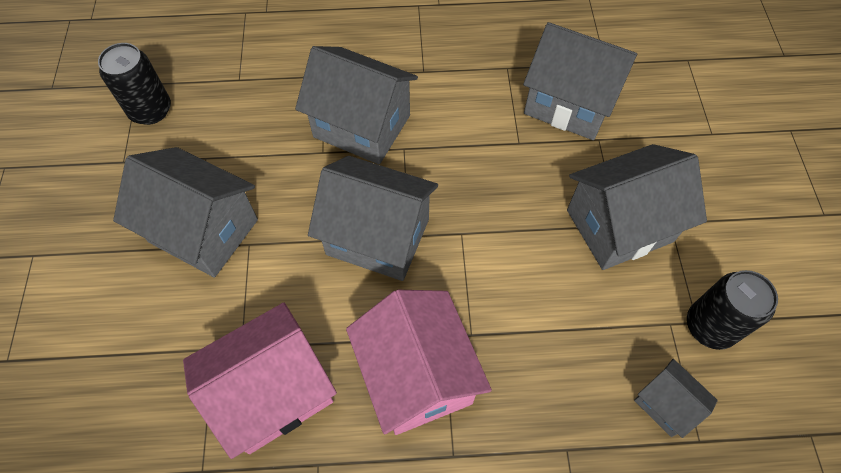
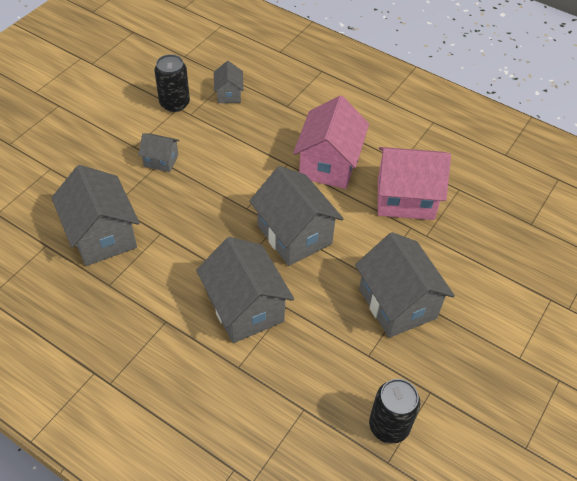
camera: 145 degrees left, 10 degrees down
(619, 225) = (161, 160): grey house -> grey house, size x0.51

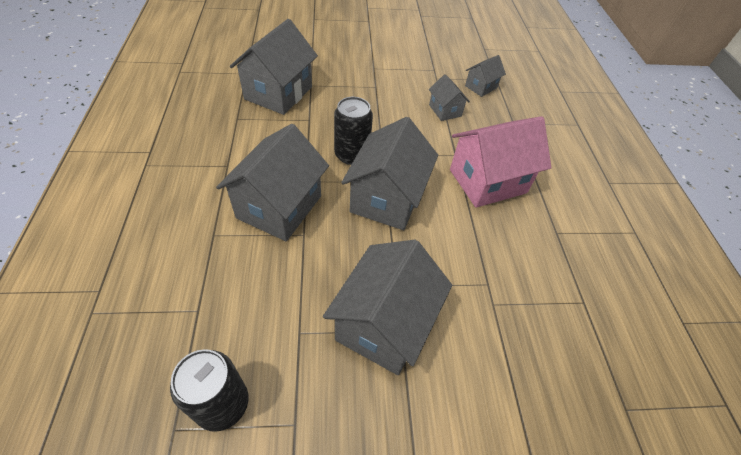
camera: 50 degrees right, 0 degrees up
(161, 160) = (376, 86): grey house -> grey house (445, 110)
(174, 103) = (436, 66): black can -> black can (351, 155)
(405, 199) = (517, 260): pink house -> none

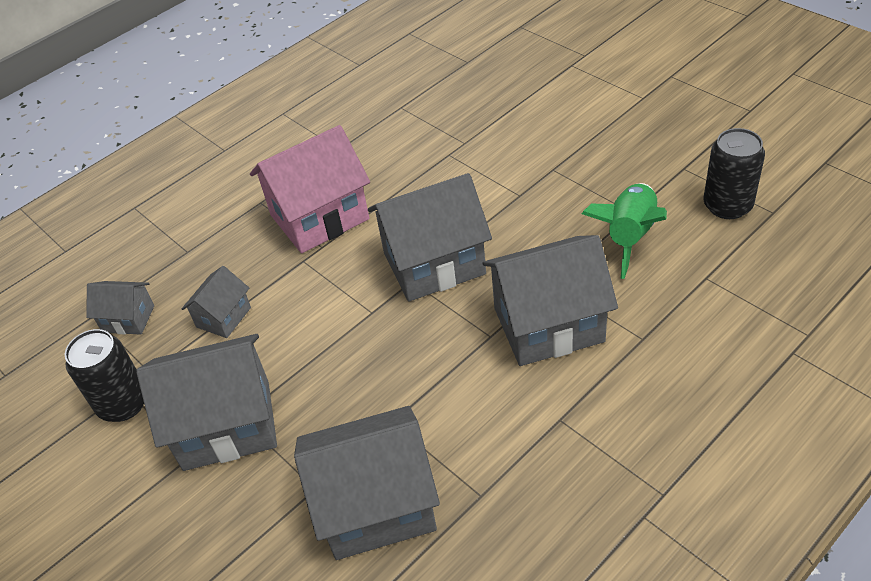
camera: 120 degrees left, 5 degrees down
(282, 307) = (629, 236): none -> green rocket
(351, 155) = (405, 334): black can -> black can (123, 403)
(384, 324) = (561, 179): grey house -> grey house (227, 425)
(487, 181) = (319, 217): pink house -> pink house turned 60 degrees counterclockwise

